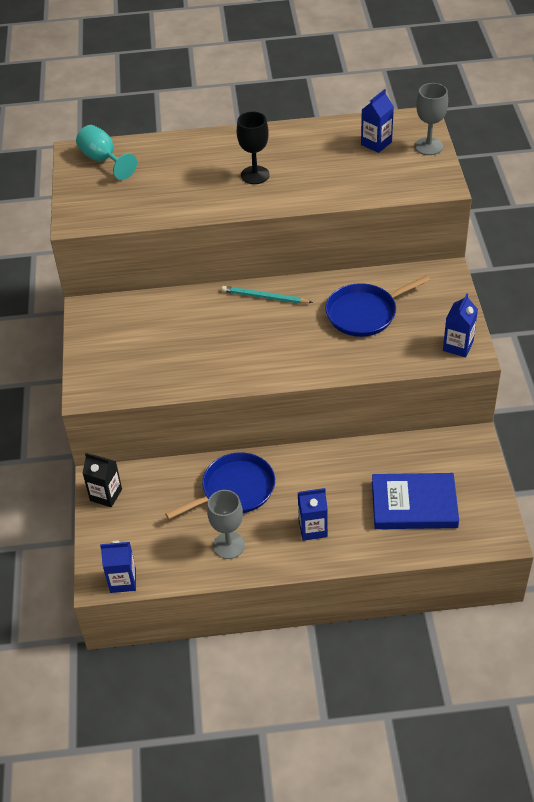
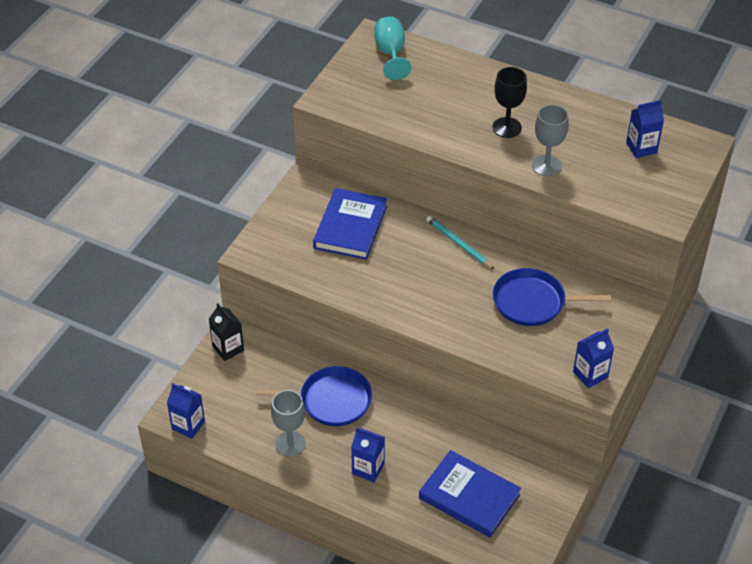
camera: 30 degrees right, 0 degrees up
(160, 328) = (350, 227): none -> blue book
(428, 146) = (688, 173): grey goblet -> grey goblet (546, 166)

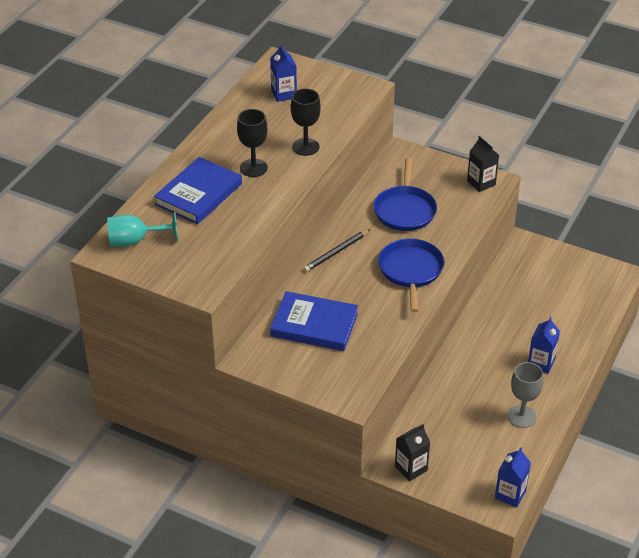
camera: 90 degrees left, 5 degrees down
(331, 400) = (468, 388): blue pan -> blue pan (410, 271)
(458, 244) = (336, 252): turquoise pencil -> black pencil
(469, 496) = (559, 301): blue book -> blue book (198, 194)
(546, 166) = (305, 147): grey goblet -> black goblet
(590, 374) = (481, 183): blue carton -> black carton

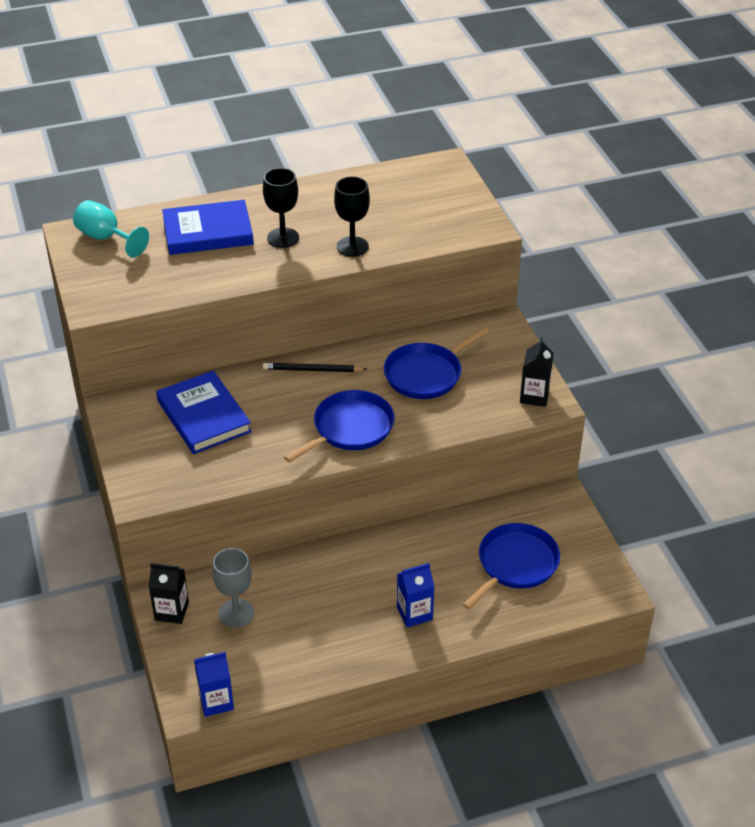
camera: 45 degrees right, 0 degrees up
(284, 94) = (405, 192): blue carton -> none
(521, 416) = (326, 645): grey goblet -> grey goblet (236, 613)
(552, 297) = (515, 564): none -> blue pan

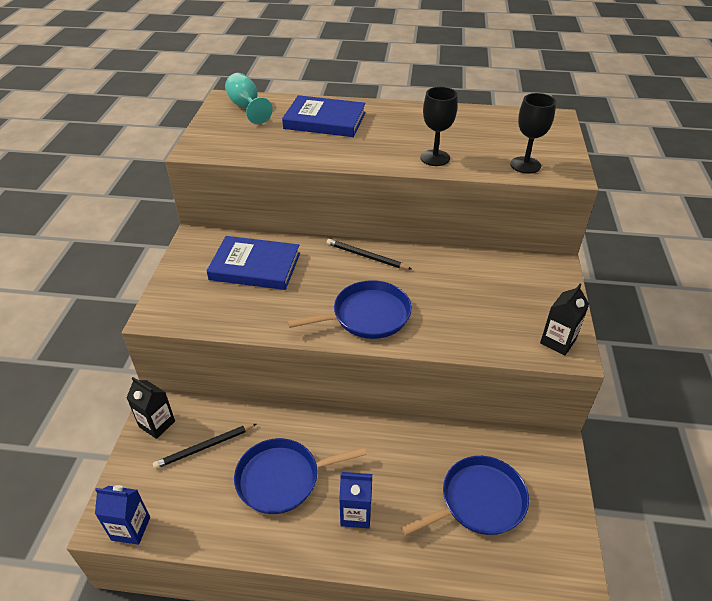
camera: 25 degrees right, 0 degrees up
(204, 416) = (255, 266): blue book -> blue book turned 75 degrees counterclockwise
(236, 613) = (204, 447): grey goblet -> black pencil
(283, 238) = (381, 138): black goblet -> black goblet (525, 165)
(426, 374) = (463, 289): blue pan -> blue pan (282, 478)

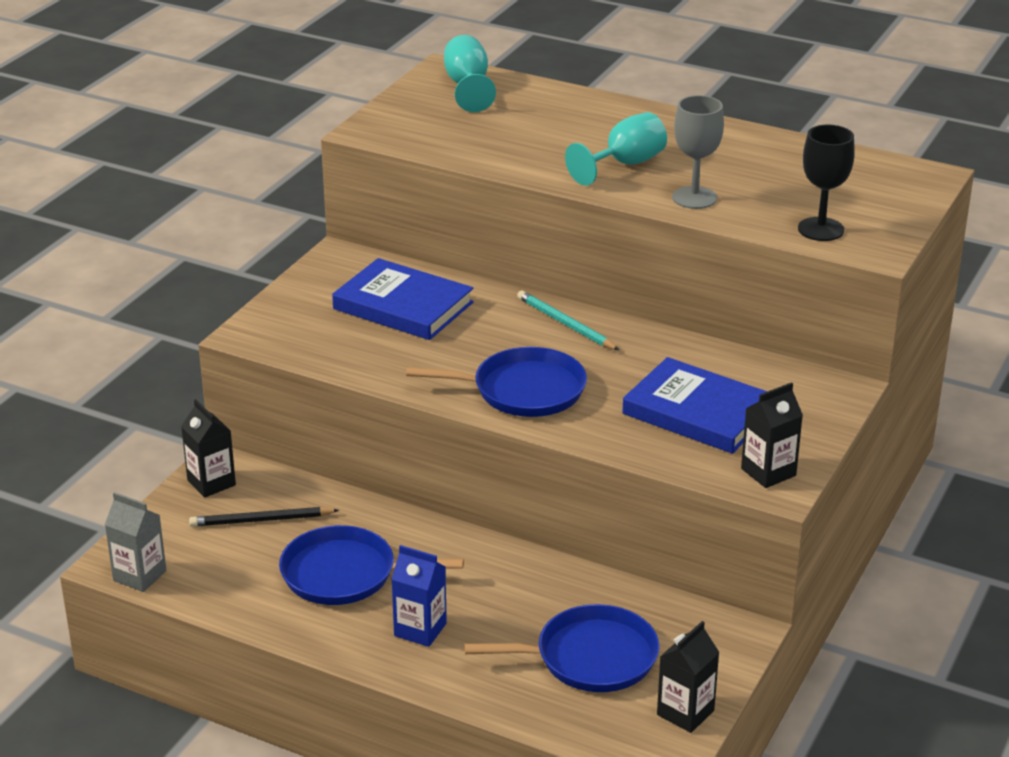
camera: 20 degrees right, 10 degrees down
(131, 528) = (139, 576): blue carton -> grey carton
(324, 120) = (569, 123): blue book -> blue book (698, 412)
(366, 256) = (565, 324): black pencil -> turquoise pencil
(377, 143) = (625, 164): none -> turquoise goblet
(435, 158) = (694, 198): black goblet -> grey goblet
(564, 530) = (685, 712): none -> black carton

